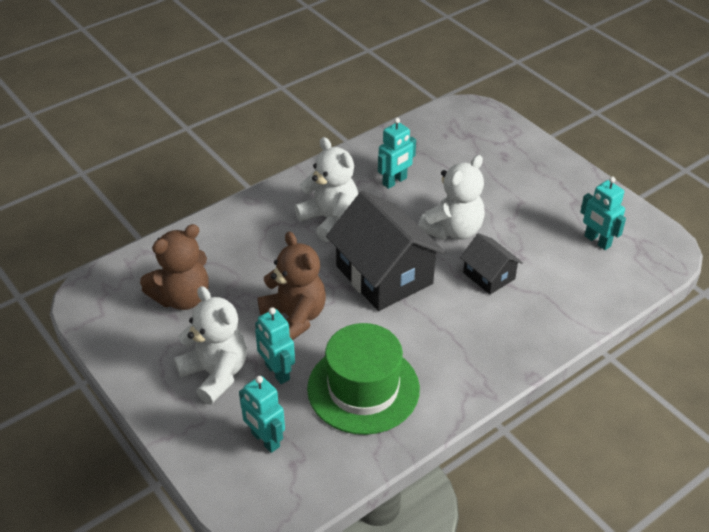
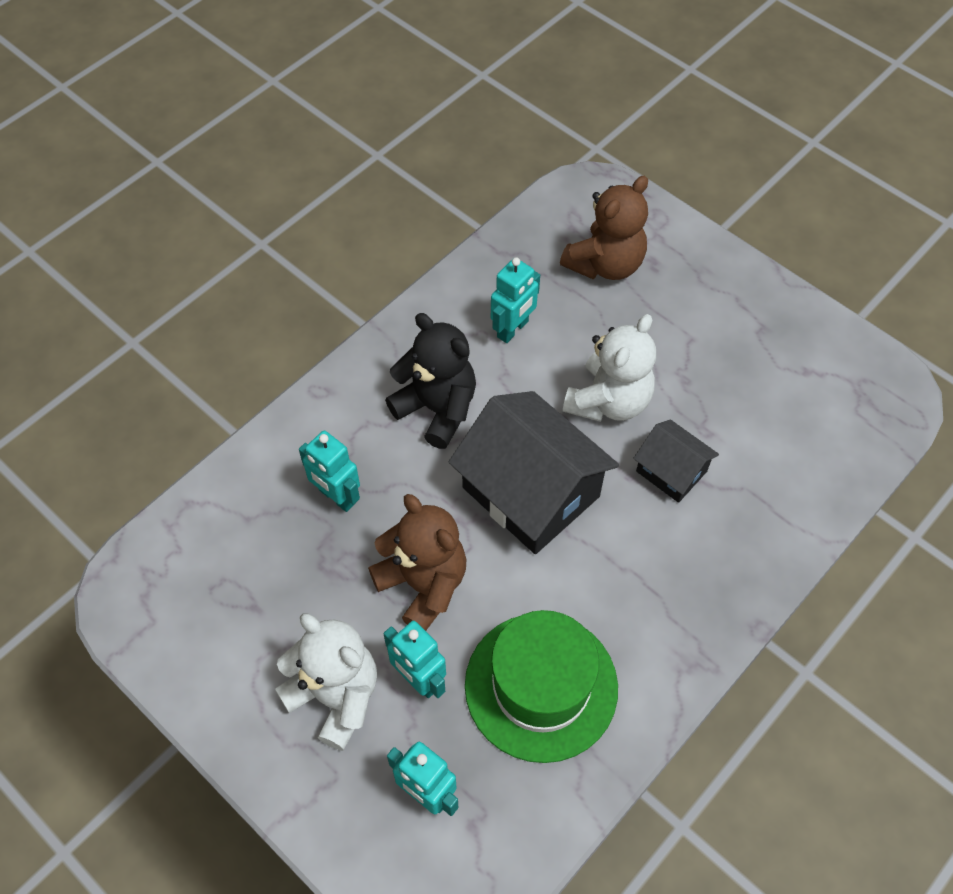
camera: 10 degrees left, 15 degrees up
(182, 297) = (260, 575): brown teddy bear -> brown teddy bear (605, 264)
(330, 220) = (437, 409): white teddy bear -> black teddy bear
(597, 241) = (803, 391): turquoise robot -> turquoise robot (336, 497)

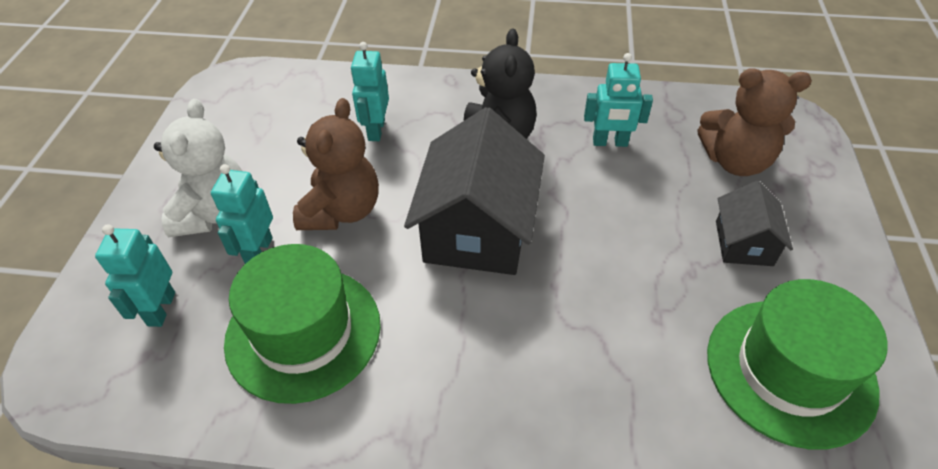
camera: 55 degrees right, 10 degrees down
(608, 401) = (611, 232): white teddy bear -> none
(671, 471) = (590, 313): black house -> black house (744, 243)
(801, 389) = (790, 371): none -> green hat

